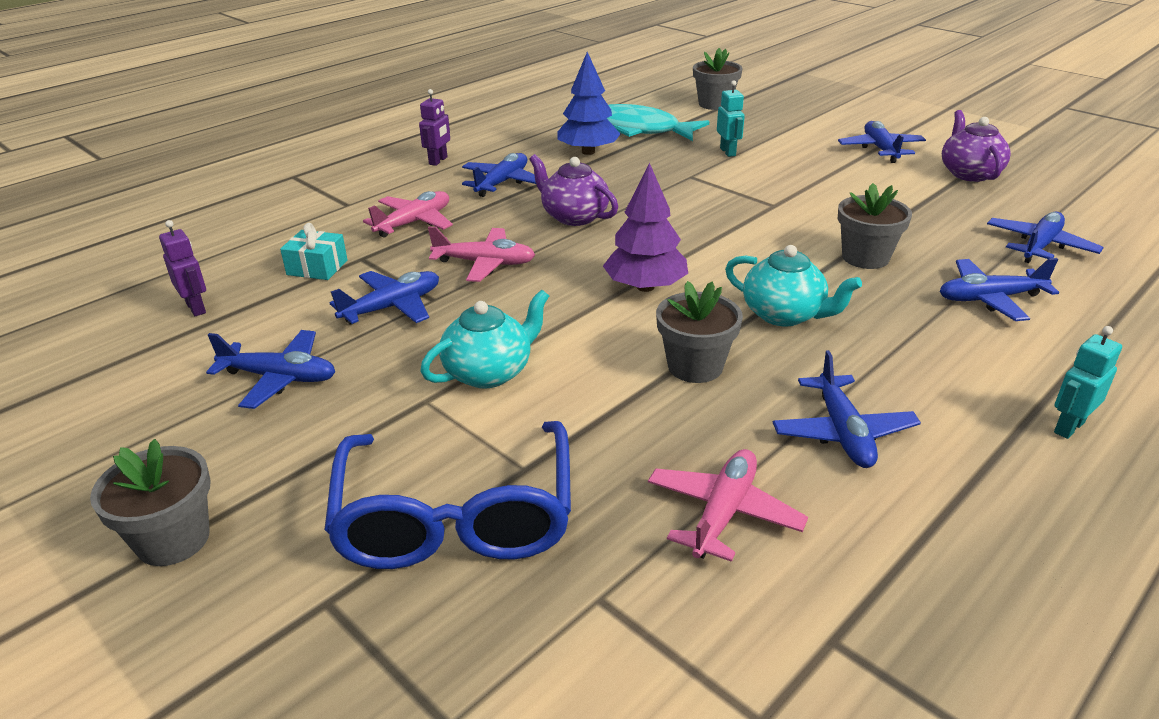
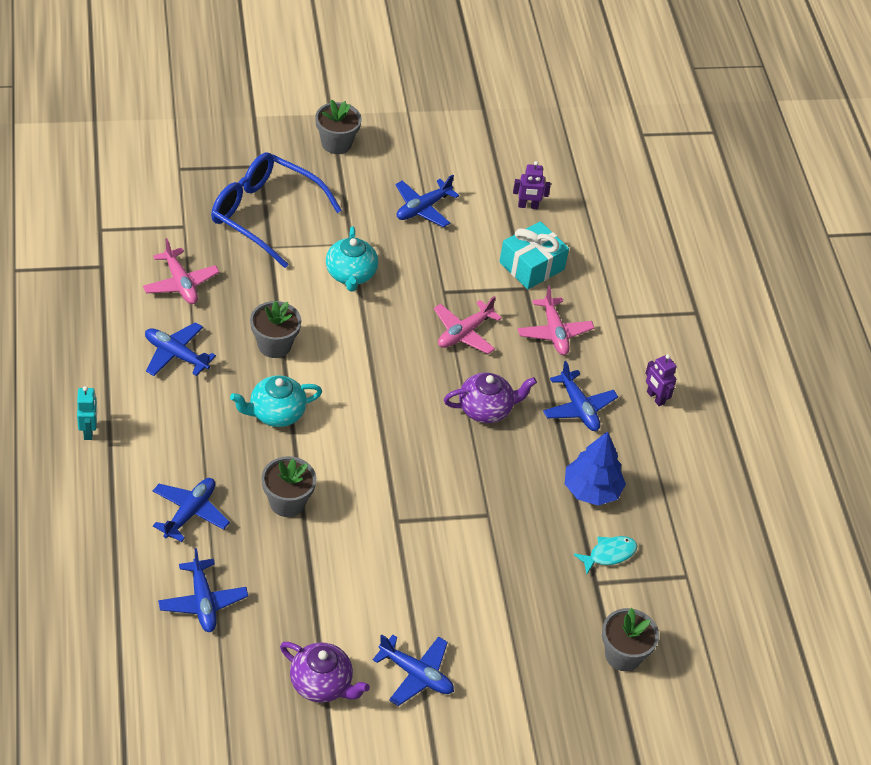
camera: 120 degrees right, 15 degrees up
(317, 267) = (531, 266): turquoise gift -> turquoise gift, size x1.54
(392, 307) = (451, 273): blue plane -> none
(639, 130) = (609, 554): turquoise fish -> turquoise fish, size x0.52
(645, 287) = (364, 380): purple tree -> none
(728, 152) = (509, 573): turquoise robot -> none

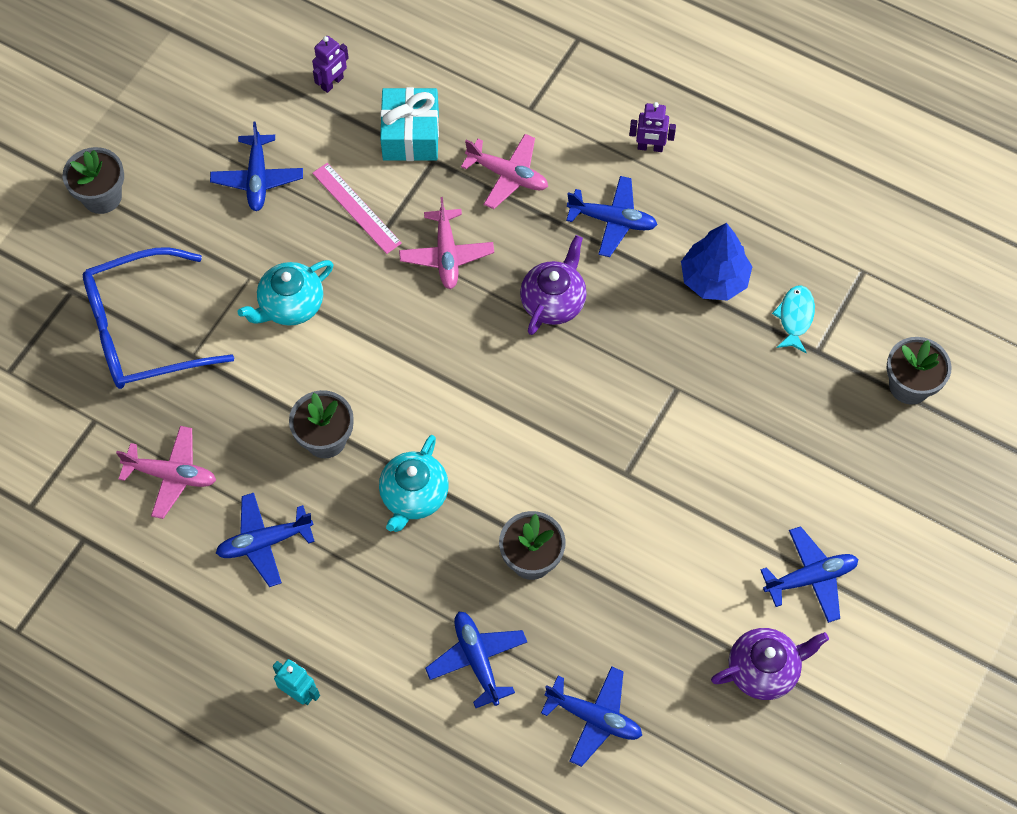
camera: 45 degrees left, 15 degrees up
(350, 275) = (290, 305): turquoise teapot -> turquoise teapot turned 105 degrees clockwise
(451, 268) = (356, 208): none -> pink ruler

